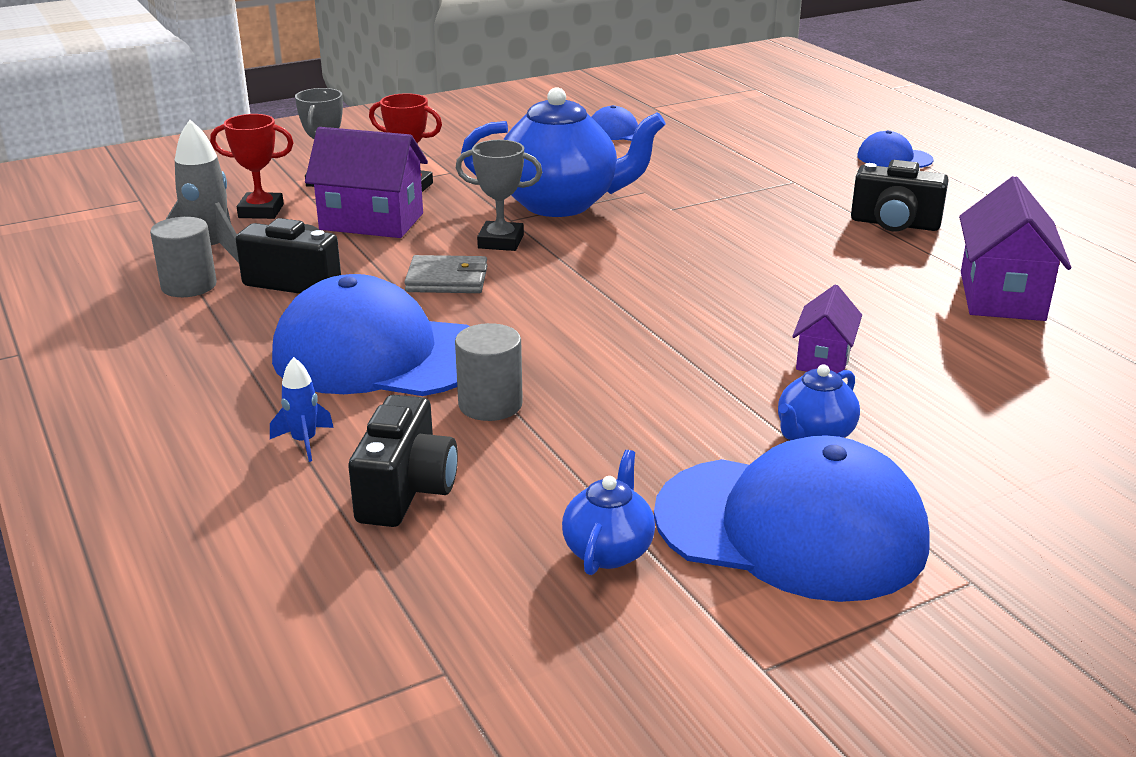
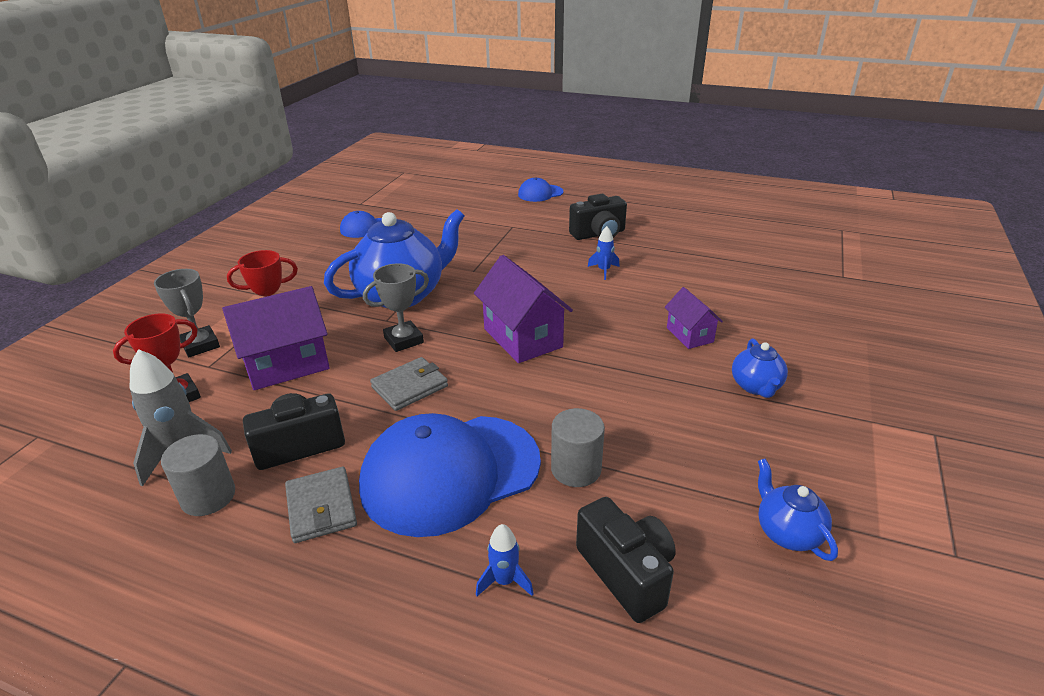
camera: 40 degrees left, 5 degrees up
(250, 329) = (321, 507): none -> grey wallet
(791, 528) = (833, 453): blue cap -> none
(830, 261) = (604, 270): none -> blue rocket
(1001, 296) = (703, 257): purple house -> purple house (522, 338)

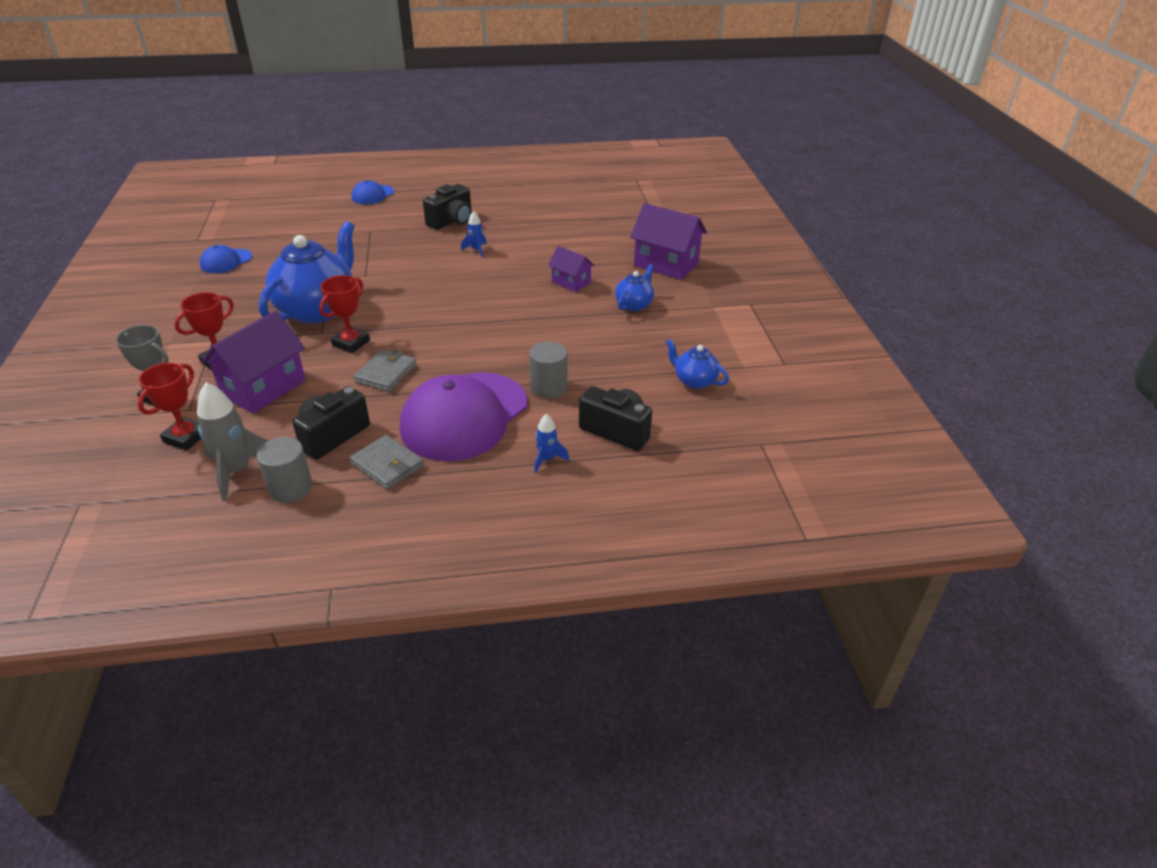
camera: 30 degrees left, 5 degrees up
(403, 340) = (351, 343): grey trophy -> red trophy
(450, 473) = (464, 416): blue cap -> purple cap
(522, 338) = (448, 316): purple house -> purple house (666, 264)
(756, 387) = (634, 305): blue teapot -> blue teapot turned 120 degrees counterclockwise

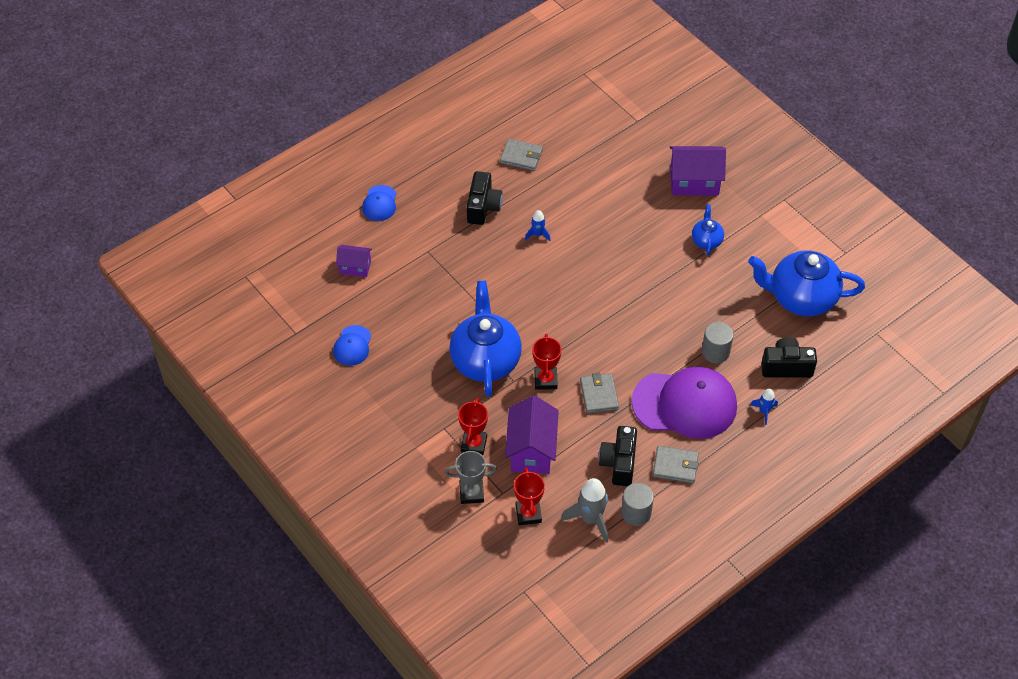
camera: 30 degrees left, 15 degrees up
(464, 416) = (685, 404): purple cap -> purple cap turned 90 degrees counterclockwise
(523, 205) = (521, 156): none -> grey wallet
(571, 282) = (642, 237): purple house -> purple house (355, 267)
(694, 381) = (801, 298): blue teapot -> blue teapot, size x2.10

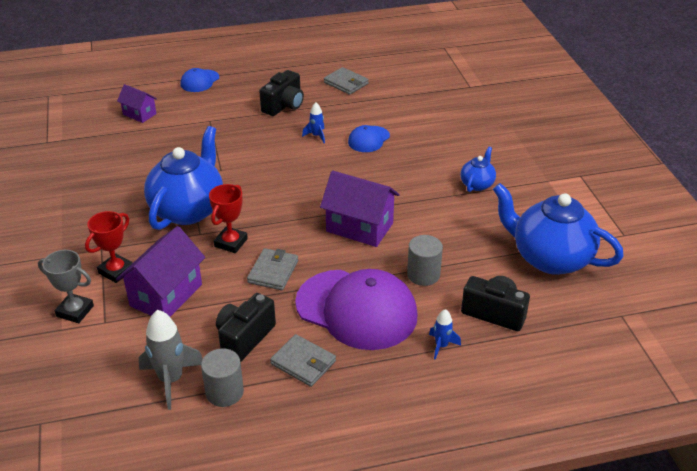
camera: 25 degrees right, 15 degrees down
(352, 346) = (83, 164): blue cap -> blue cap (368, 139)
(528, 514) = (112, 350): red trophy -> none
(694, 182) = (495, 139): purple house -> purple house (359, 227)

